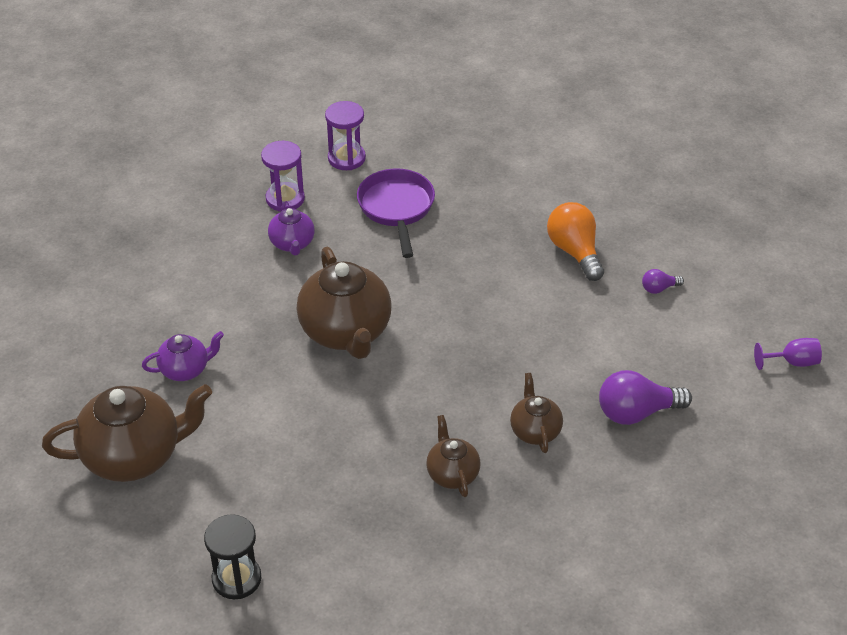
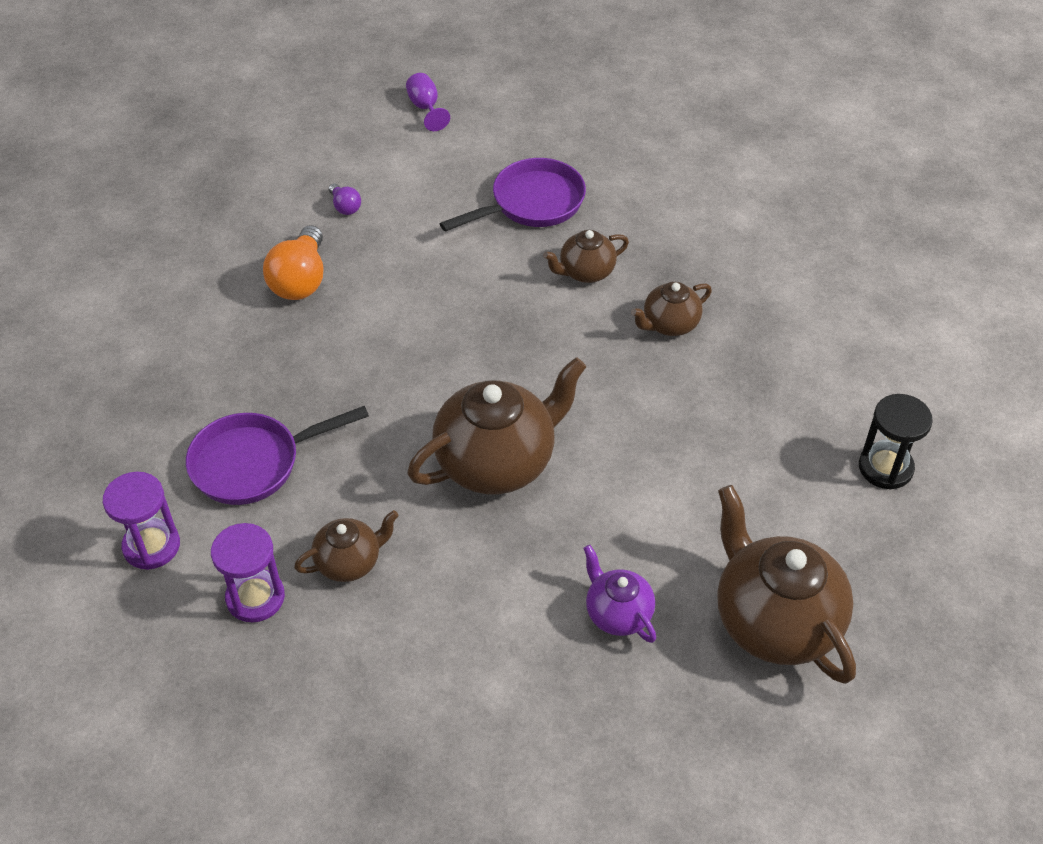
camera: 105 degrees left, 5 degrees up
(292, 244) = (349, 562): purple teapot -> brown teapot
(575, 252) = (300, 280): orange light bulb -> orange light bulb turned 45 degrees counterclockwise
(636, 412) = (531, 203): purple light bulb -> purple pan

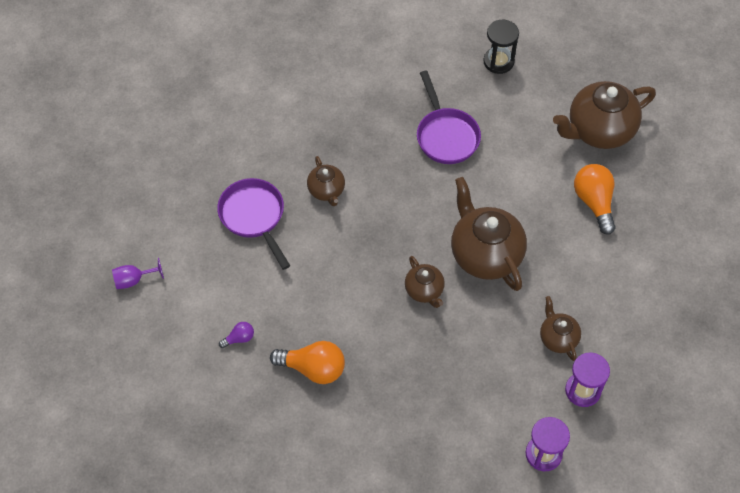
camera: 85 degrees left, 10 degrees up
(254, 463) = (479, 395): purple pan -> purple pan (446, 135)
(617, 613) = (594, 202): purple teapot -> orange light bulb
(669, 324) = (379, 149): brown teapot -> brown teapot (424, 290)

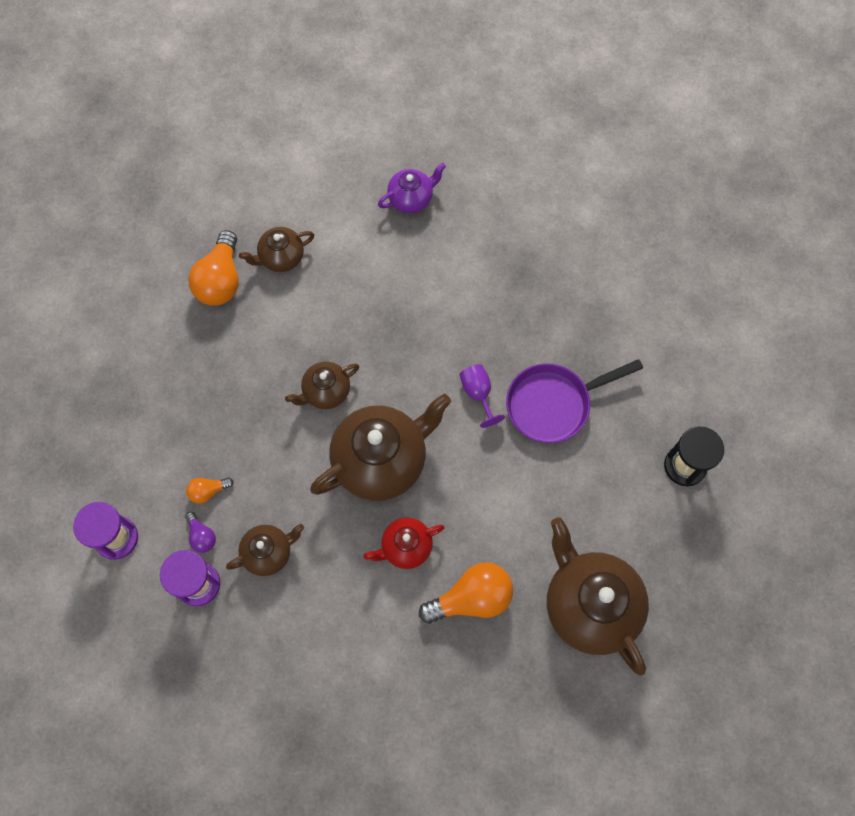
camera: 85 degrees right, 10 degrees up
(133, 280) = (321, 92): purple goblet -> purple goblet (478, 393)
(239, 338) = (255, 202): purple light bulb -> purple light bulb (202, 536)
(254, 217) = (411, 199): purple pan -> purple teapot
(326, 191) = (455, 272): brown teapot -> brown teapot (281, 258)
(505, 382) = (208, 491): none -> orange light bulb
(555, 242) = (405, 547): none -> red teapot

